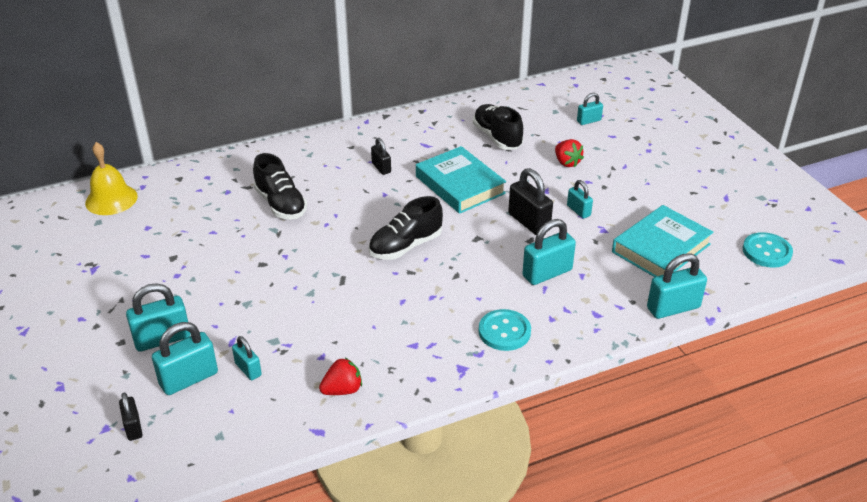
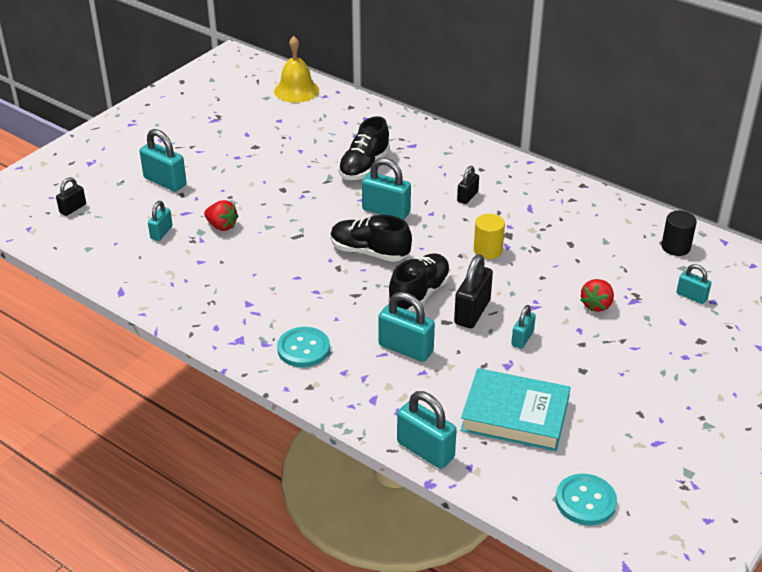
camera: 60 degrees right, 0 degrees up
(189, 379) = (133, 211): turquoise padlock -> turquoise padlock (386, 211)
(342, 390) = (171, 286): red strawberry -> red strawberry (222, 226)
(460, 185) = (488, 250): turquoise book -> yellow cylinder
(497, 137) = (590, 246): black shoe -> black shoe (419, 294)
(531, 104) = (675, 247): none -> black cylinder

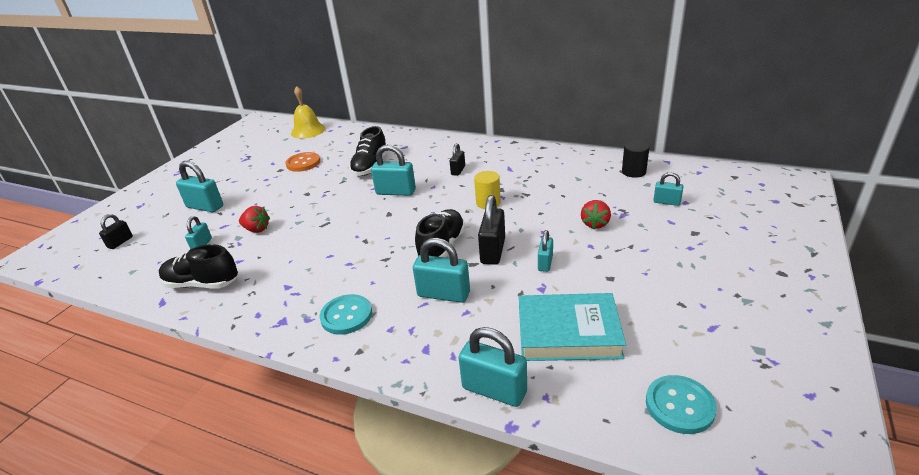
camera: 10 degrees left, 5 degrees down
(284, 143) = (303, 163): none -> orange button
(369, 252) = (389, 223): black shoe -> black shoe (202, 284)

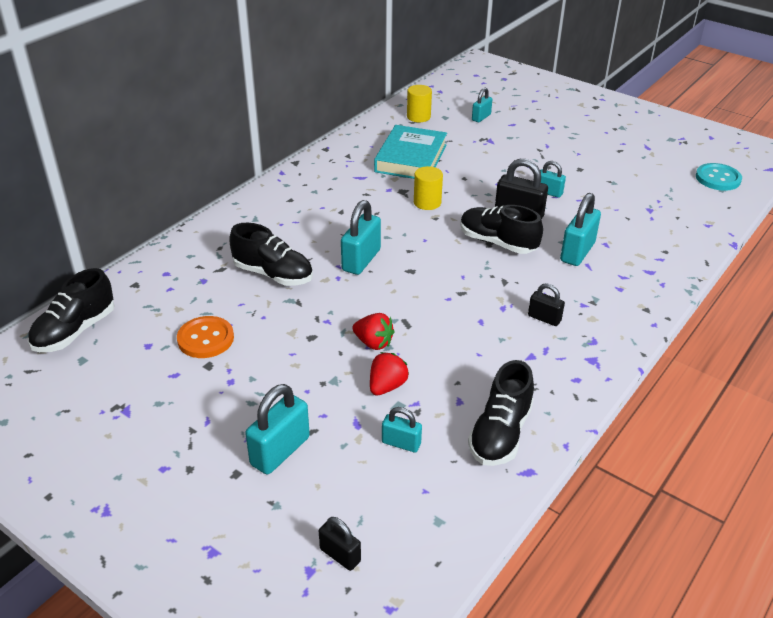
camera: 80 degrees left, 5 degrees up
(308, 131) = (75, 331): yellow bell -> black shoe
(346, 316) = (594, 314): turquoise button -> none
(458, 170) = (339, 209): black padlock -> black padlock (544, 318)
(494, 390) = (699, 245): turquoise padlock -> none
(568, 332) = (642, 201): turquoise book -> turquoise book (410, 158)
(595, 224) = (498, 156): red strawberry -> red strawberry (373, 343)
(633, 172) = (418, 117): black cylinder -> yellow cylinder

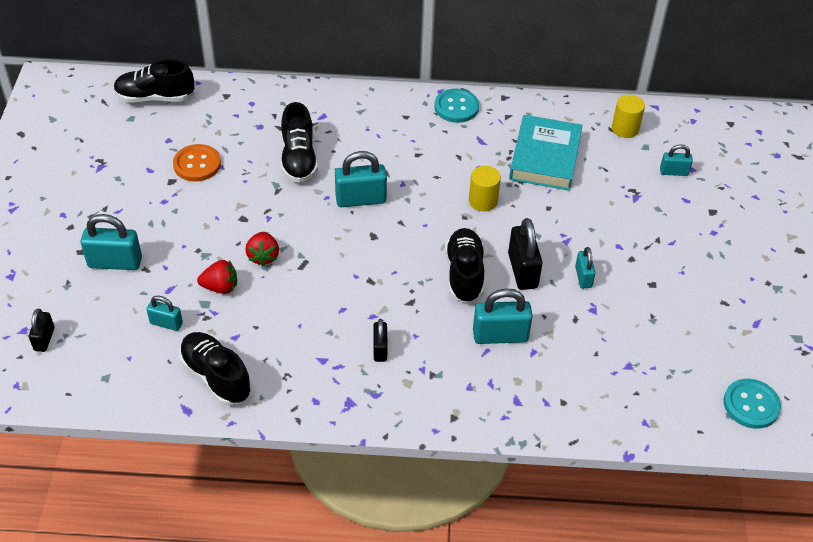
camera: 55 degrees right, 10 degrees up
(310, 173) = (456, 107): none -> turquoise button
(401, 443) = (166, 323): turquoise padlock -> turquoise padlock turned 60 degrees counterclockwise
(410, 158) = (545, 157): turquoise book -> turquoise book turned 60 degrees counterclockwise
(500, 433) = (216, 376): black shoe -> black shoe turned 60 degrees clockwise

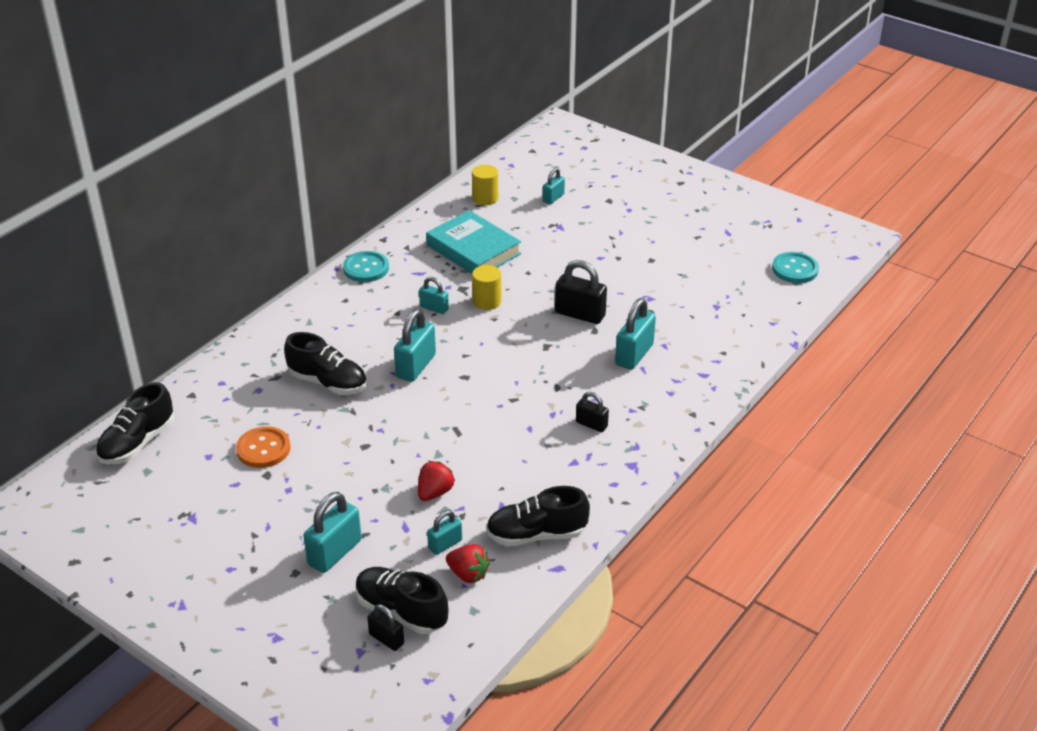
camera: 55 degrees left, 10 degrees down
(263, 256) = (424, 451): red strawberry -> red strawberry (468, 574)
(464, 274) = (555, 345): black shoe -> black shoe (401, 611)
(583, 277) = (614, 288): turquoise padlock -> turquoise padlock (434, 308)

